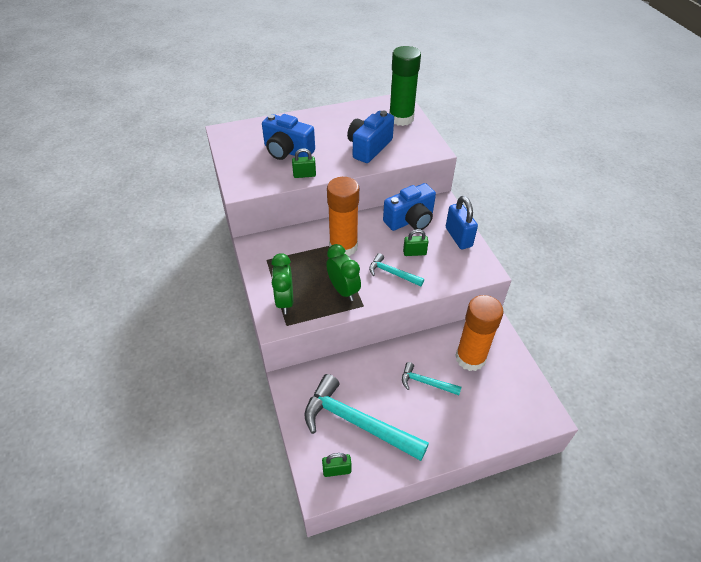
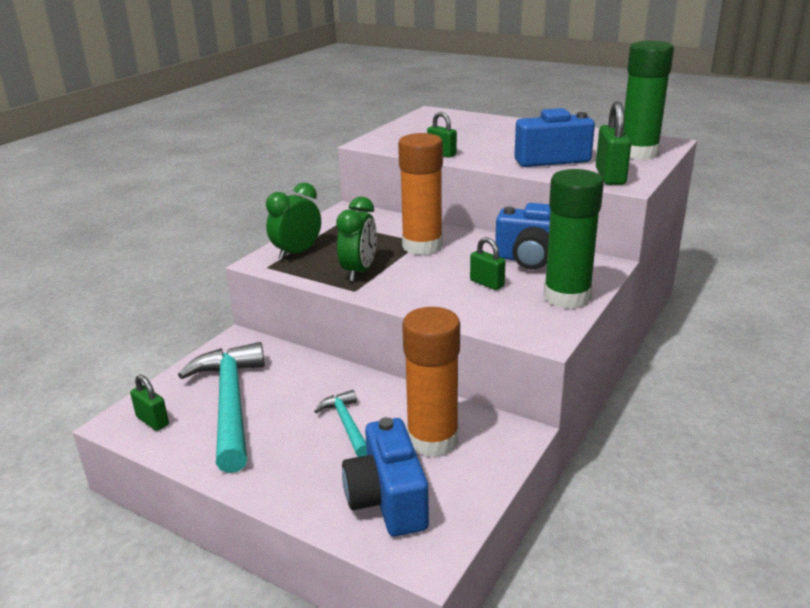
camera: 50 degrees right, 20 degrees down
(287, 151) = (460, 137): blue camera -> blue camera (388, 500)
(392, 273) = (430, 285): turquoise hammer -> none
(418, 148) = (610, 176): none -> green padlock
(458, 237) = (567, 297): blue padlock -> green glue stick

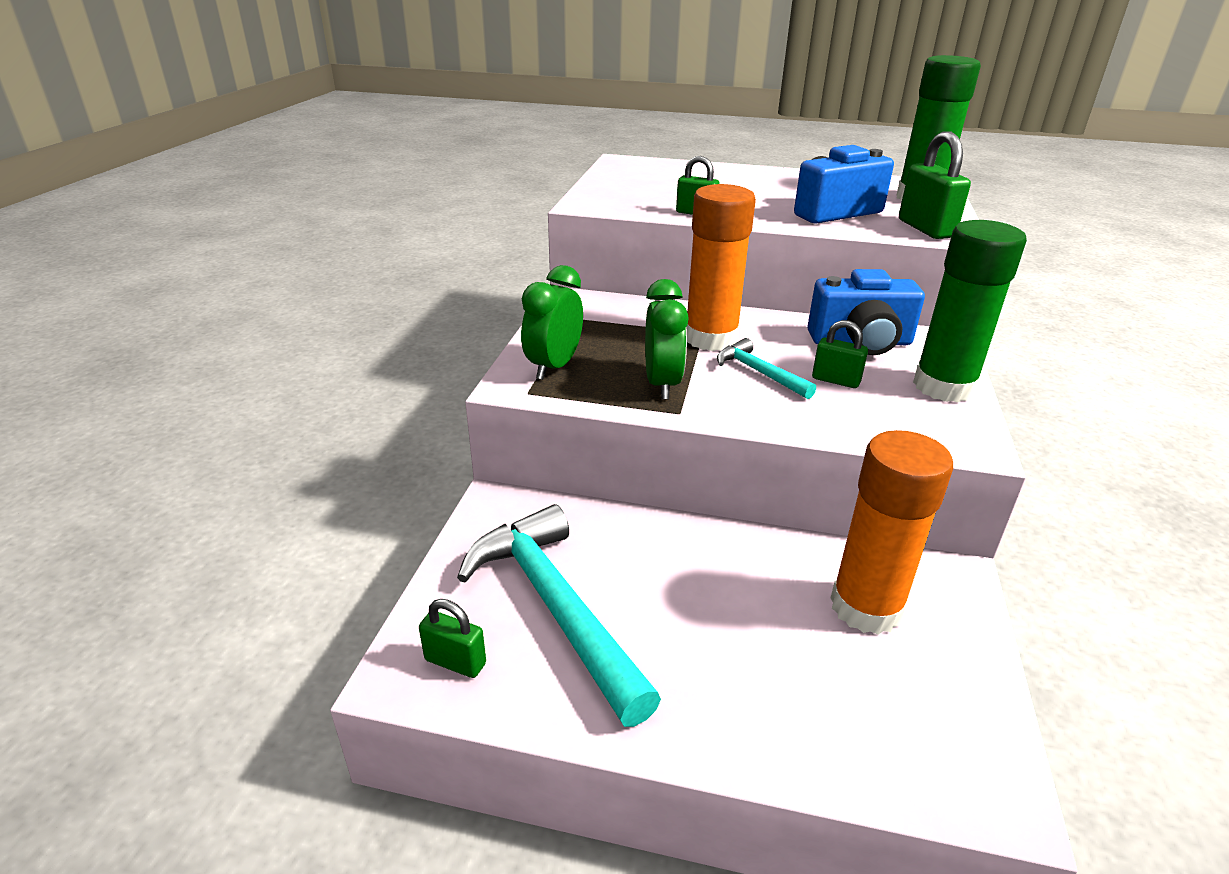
camera: 20 degrees left, 5 degrees up
(346, 424) = (740, 607): turquoise hammer -> turquoise hammer (759, 373)
(388, 500) = (882, 715): blue camera -> none

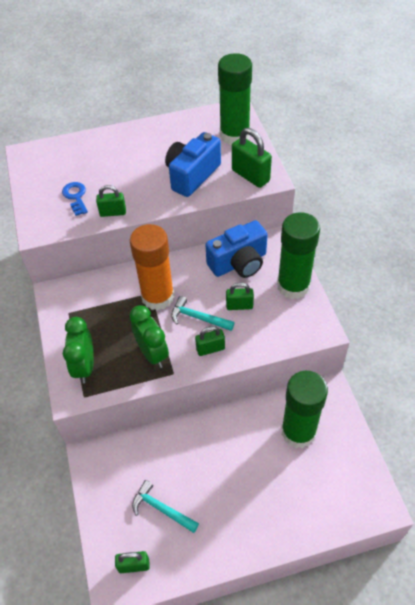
camera: 25 degrees left, 20 degrees up
(556, 608) = (162, 509): turquoise hammer -> turquoise hammer, size x0.50
(656, 194) = (76, 197): none -> blue key
(758, 407) = (210, 349): none -> green padlock
(866, 607) = (298, 432): orange glue stick -> green glue stick

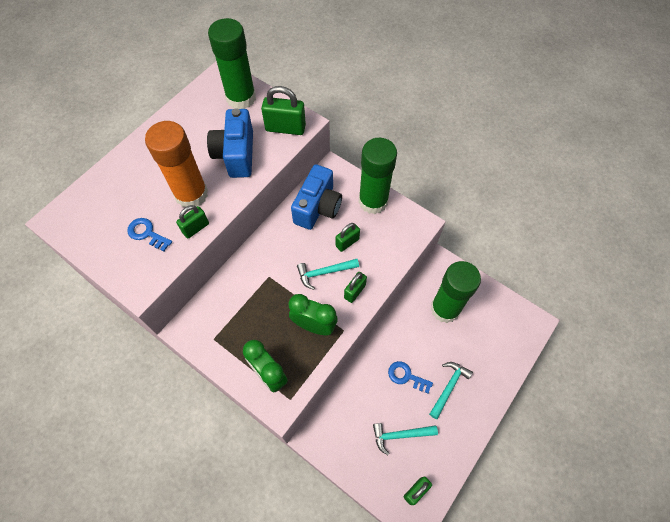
camera: 40 degrees left, 10 degrees up
(158, 297) = (277, 276): orange glue stick -> orange glue stick (191, 194)
(210, 464) = (406, 376): none -> blue key
(241, 502) = (448, 387): none -> turquoise hammer

